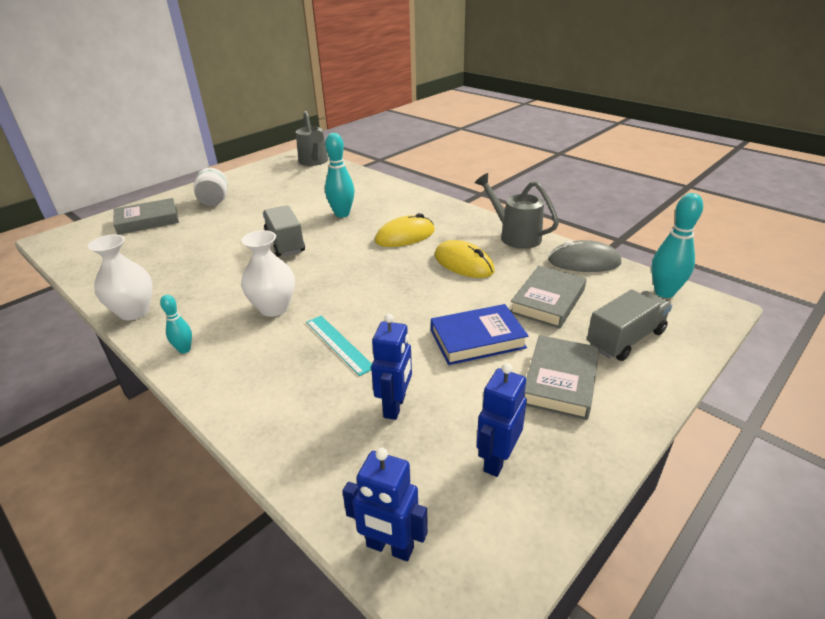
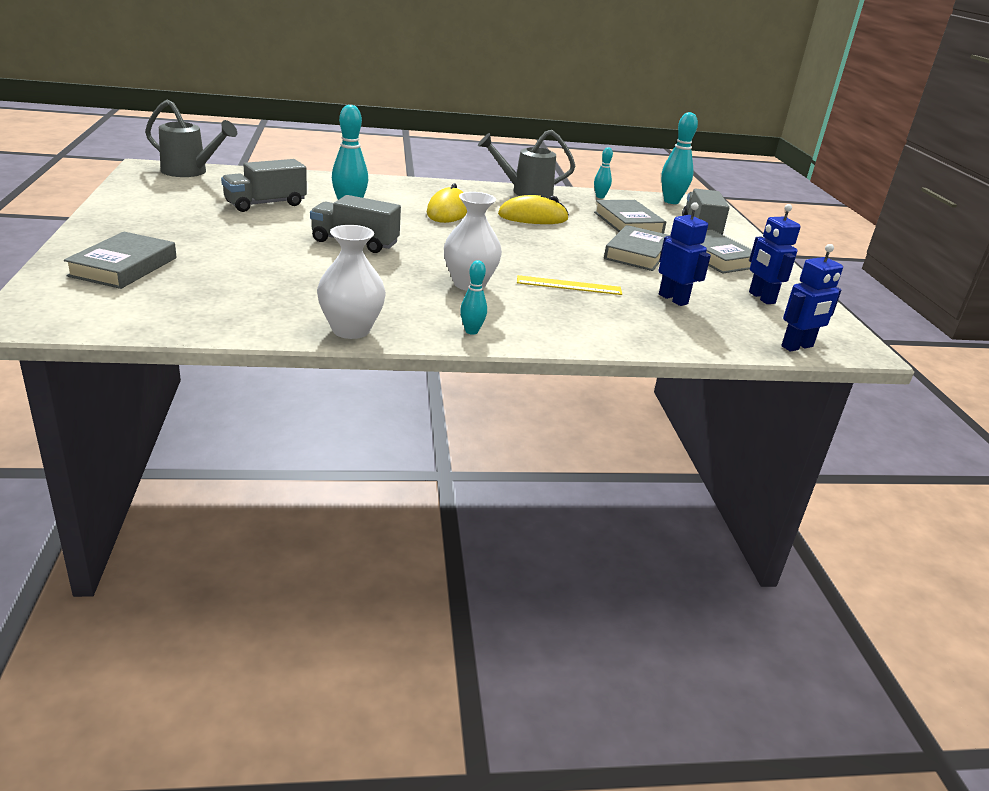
camera: 55 degrees left, 5 degrees down
(214, 201) = (164, 230): white jar -> none
(302, 196) = (265, 204): none -> grey truck
(339, 344) = (569, 285): turquoise ruler -> yellow ruler
(477, 339) = (637, 254): blue book -> grey book
(584, 262) = (600, 197): grey mouse -> turquoise bowling pin

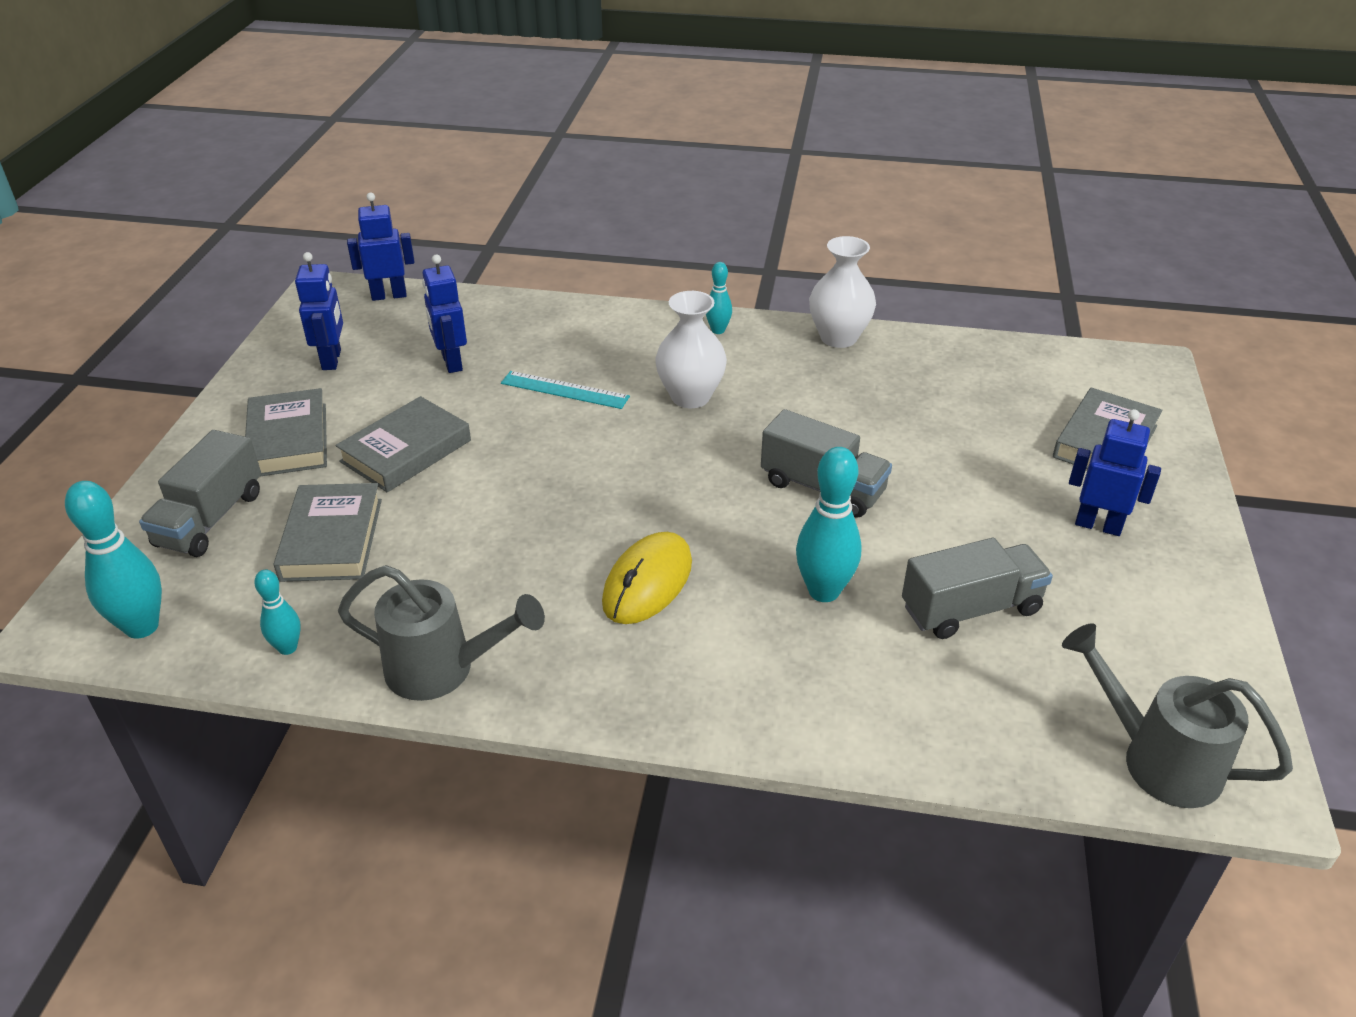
camera: 160 degrees left, 10 degrees up
(164, 230) = (1098, 525): none -> blue robot
(533, 217) = (498, 561): yellow mouse -> none
(569, 285) = (564, 390): yellow ruler -> turquoise ruler

